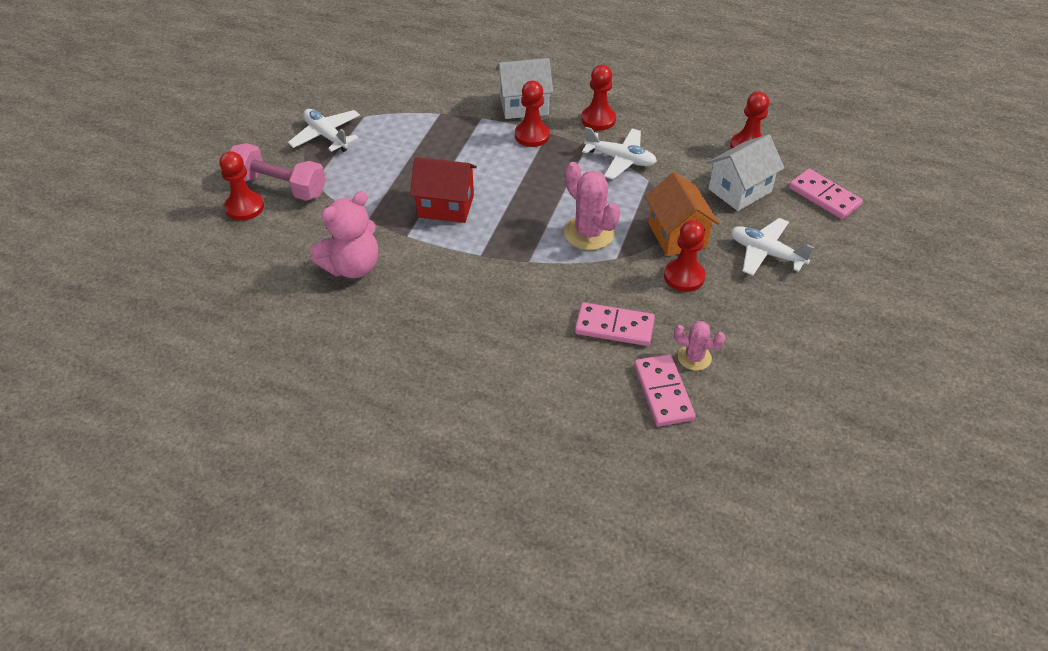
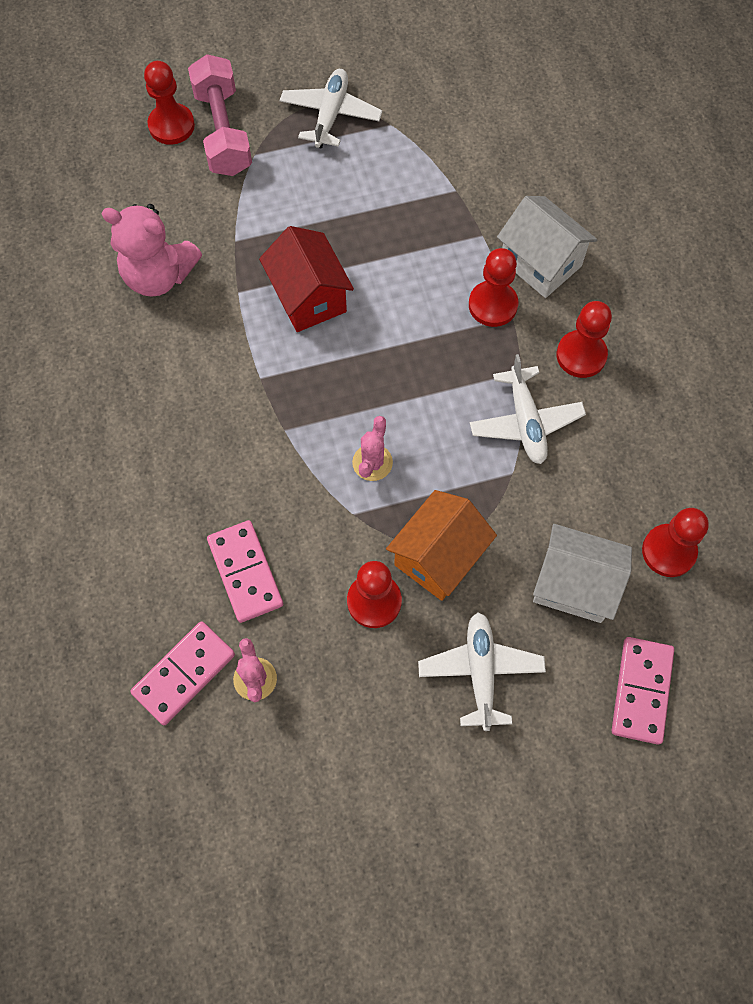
camera: 55 degrees right, 20 degrees up
(589, 233) = (372, 462): pink cactus -> pink cactus, size x0.60

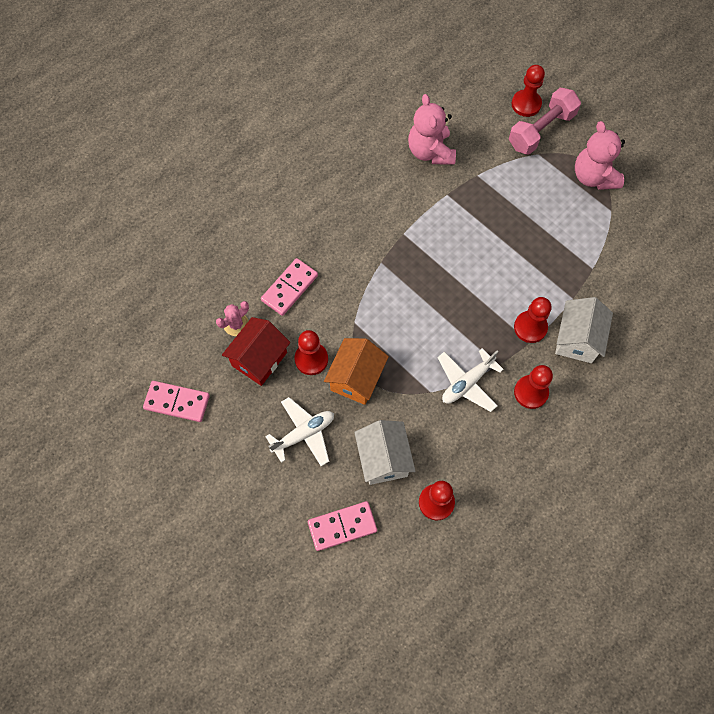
camera: 60 degrees right, 0 degrees up
(184, 674) = (220, 290): pink domino -> pink domino (177, 402)
(309, 297) = (468, 230): red house -> red house (259, 359)
(330, 114) = (593, 177): white plane -> pink teddy bear
(372, 462) = (390, 316): pink cactus -> none
(438, 557) = (356, 378): orange house -> orange house turned 75 degrees counterclockwise

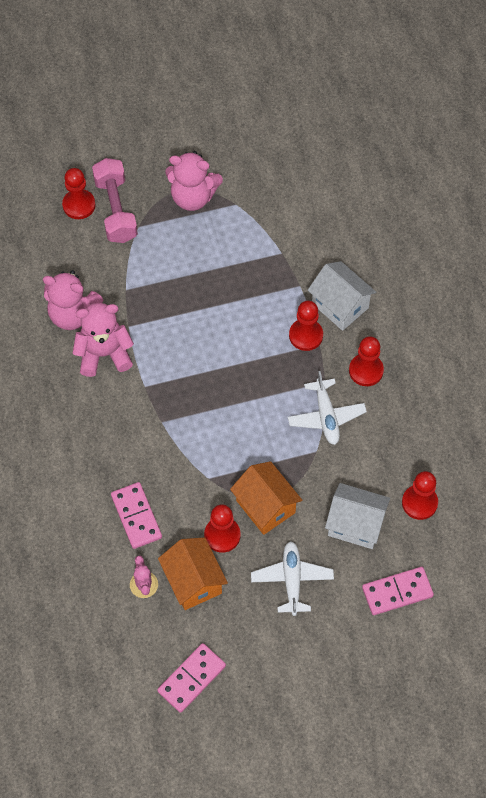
camera: 60 degrees left, 5 degrees down
(259, 359) = (193, 581): red house -> orange house
(342, 526) = (397, 592): pink domino -> pink domino turned 60 degrees clockwise
(412, 190) = (104, 354): none -> pink teddy bear

